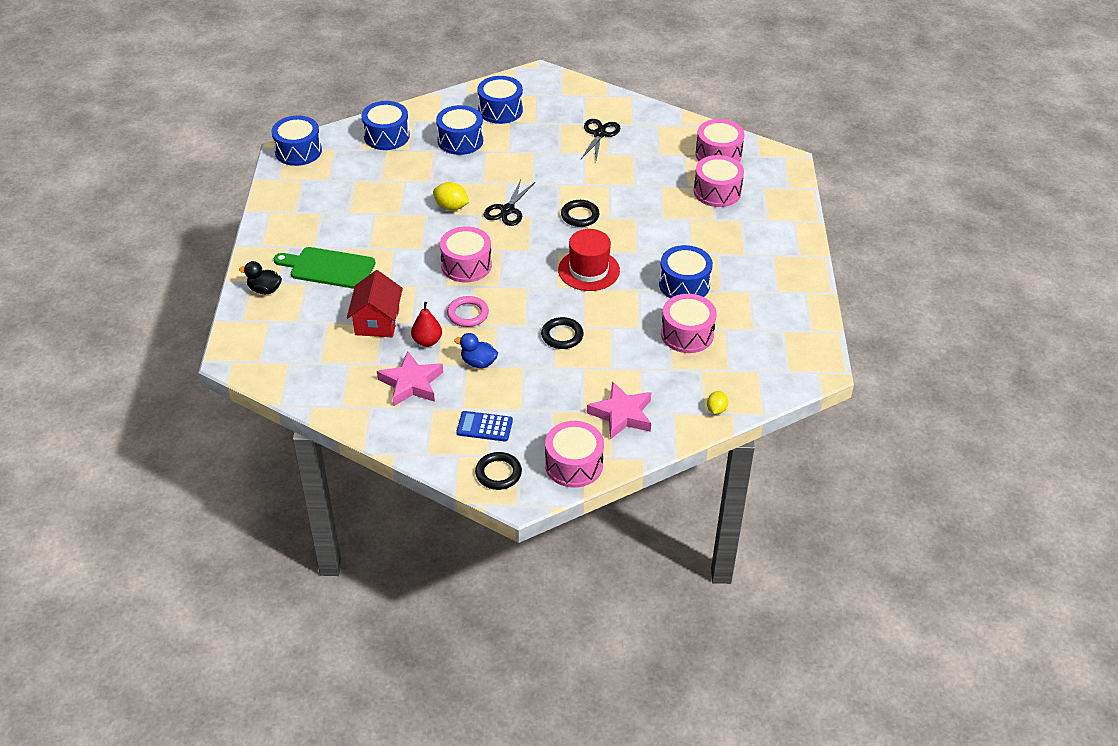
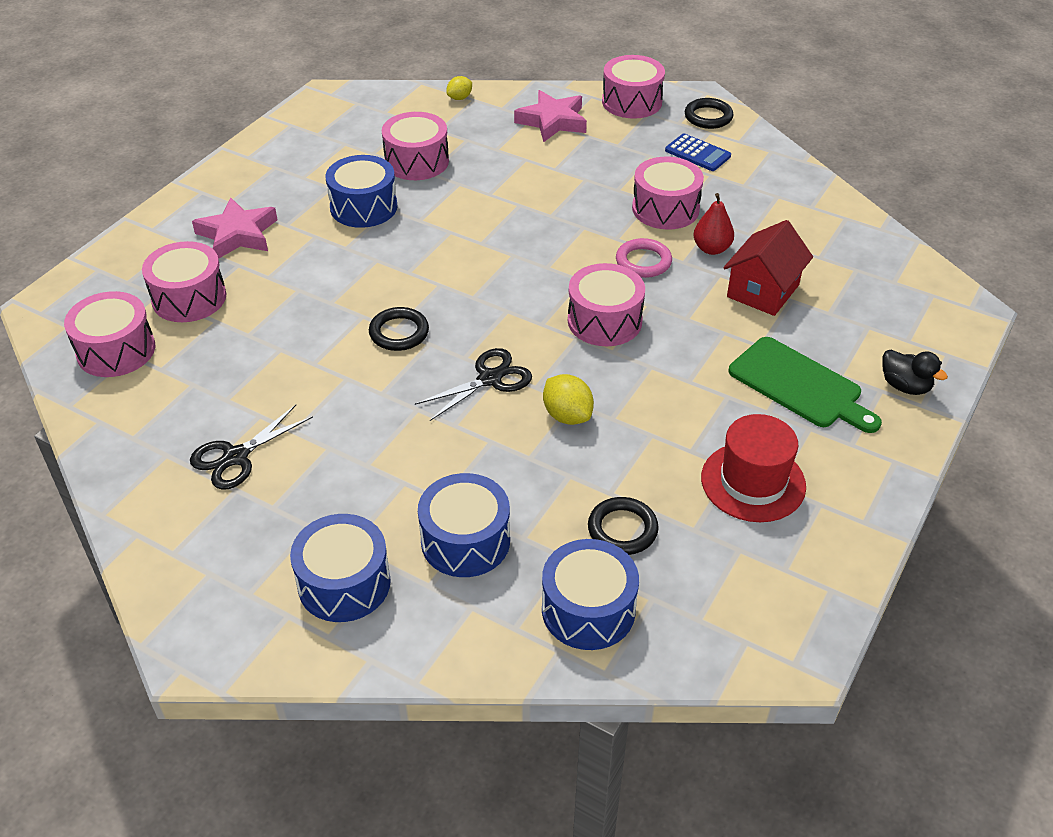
camera: 150 degrees left, 0 degrees up
(298, 151) = (772, 643): blue drum -> none
(411, 383) = (754, 213): pink star -> pink star (238, 234)
(478, 362) = (665, 209): blue duck -> pink drum
(562, 335) = (551, 203): black ring -> black ring (622, 529)
(589, 270) = (455, 260): red hat -> red hat (753, 482)

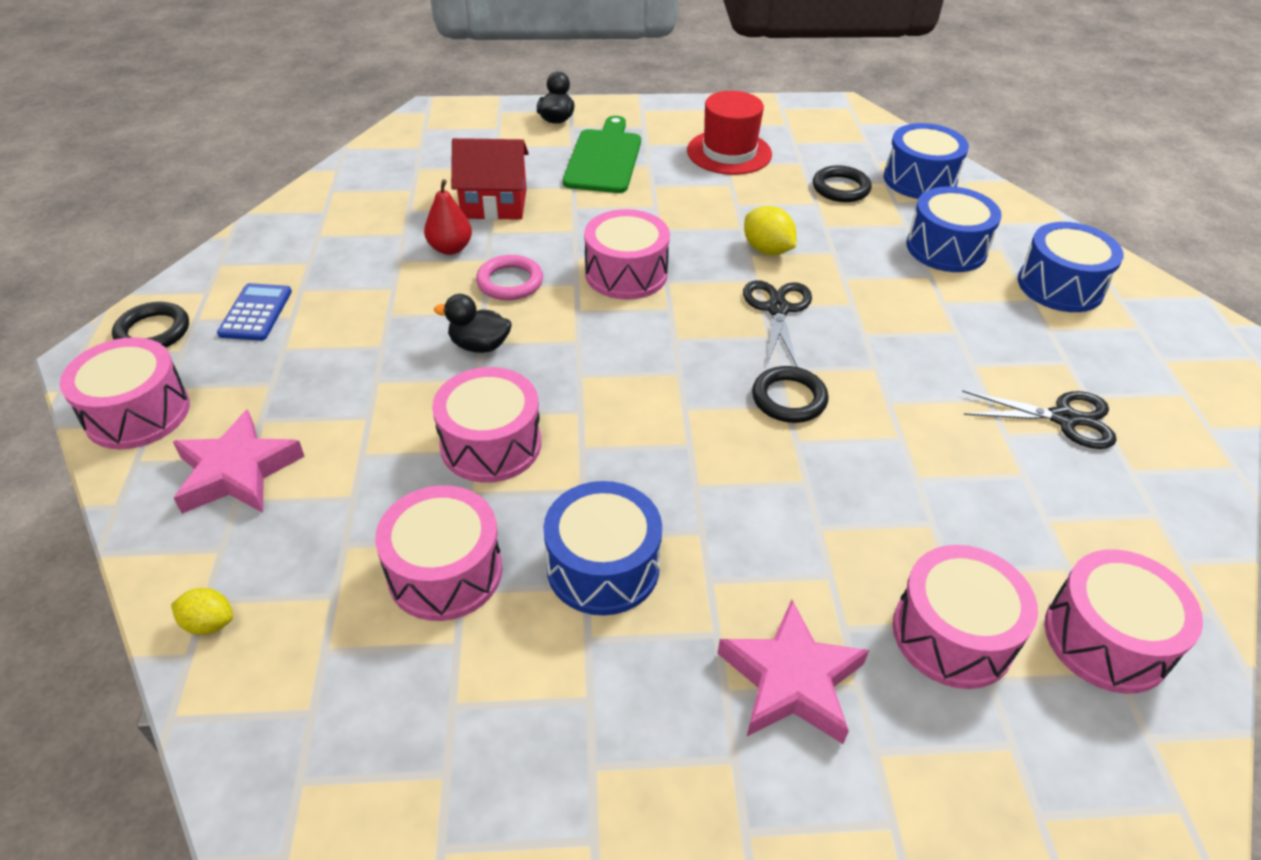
camera: 125 degrees left, 0 degrees up
(490, 378) = (777, 309): black scissors -> black scissors turned 75 degrees clockwise
(567, 415) = (767, 250): yellow lemon -> yellow lemon turned 60 degrees counterclockwise
(582, 226) = (479, 345): none -> black duck
(665, 209) = (398, 299): pink drum -> pink drum (491, 444)

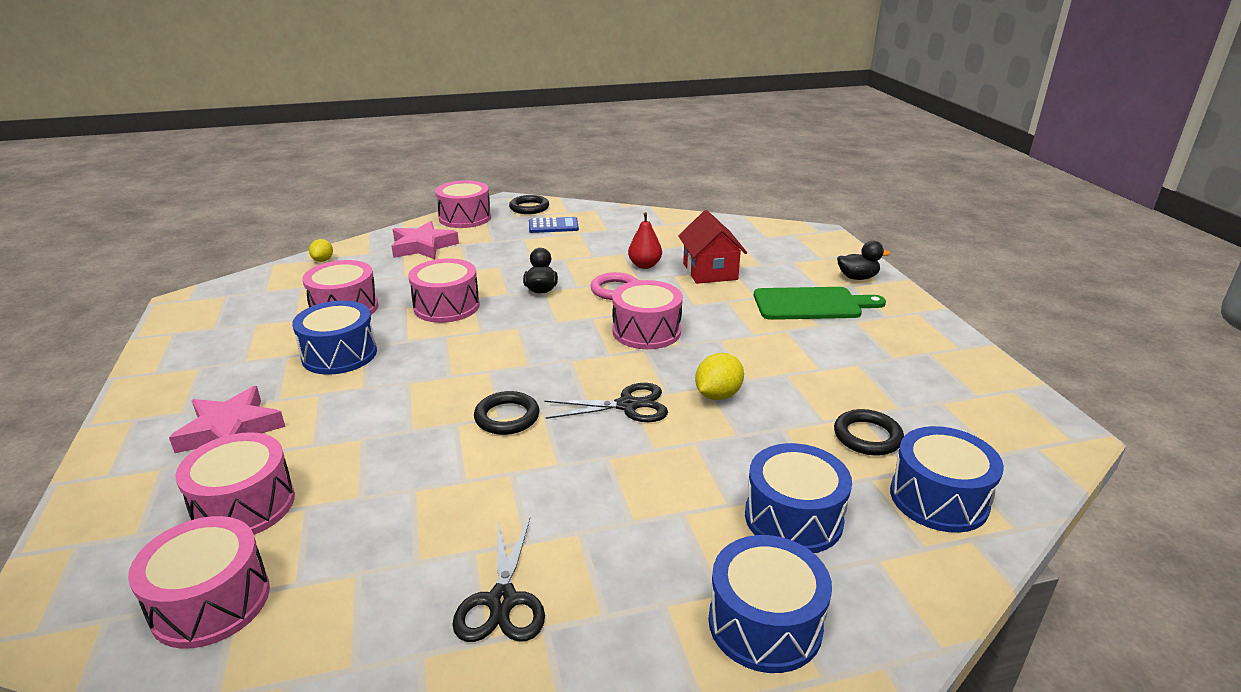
camera: 80 degrees right, 15 degrees down
(729, 152) = (880, 363): red hat -> none

